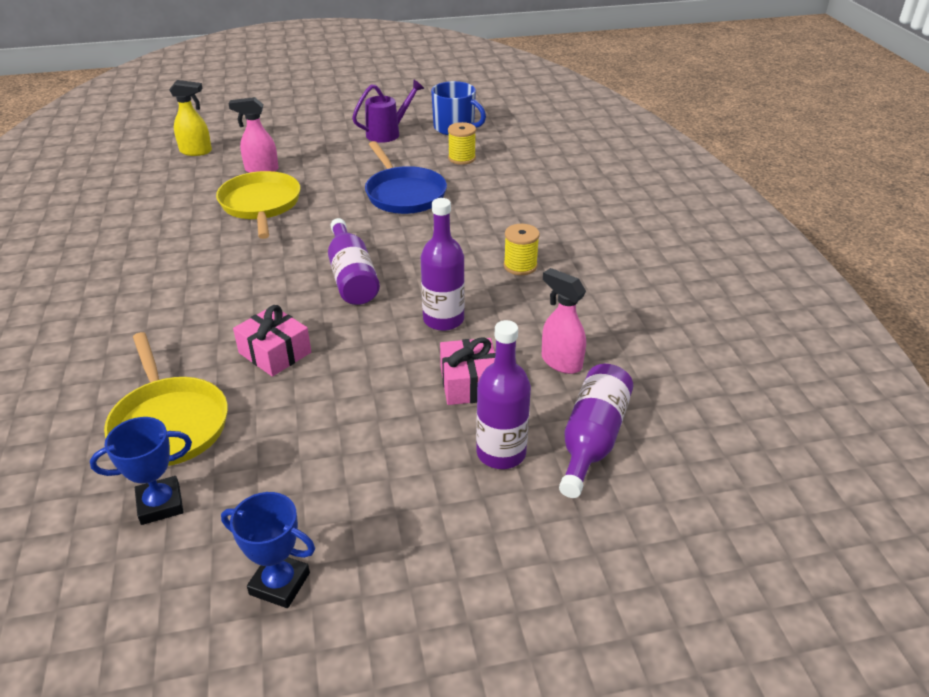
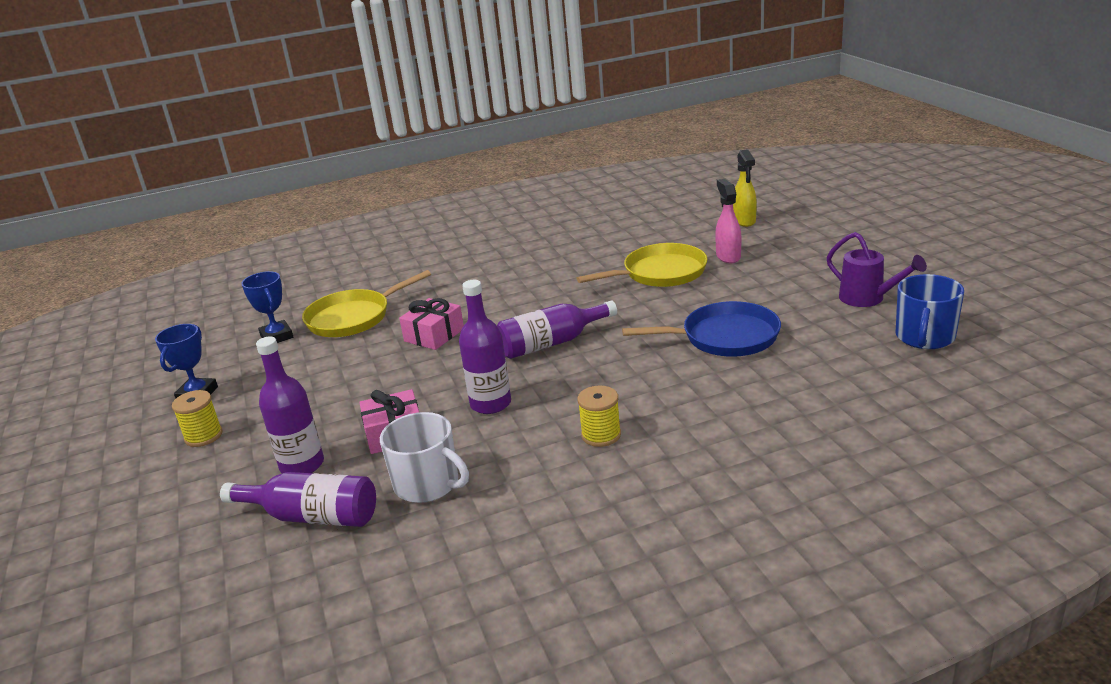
camera: 85 degrees right, 10 degrees down
(404, 194) = (724, 337): blue pan -> blue pan turned 150 degrees counterclockwise
(462, 158) = (839, 356): yellow spool -> yellow spool (203, 436)
(560, 362) = (428, 484): pink spray bottle -> white mug

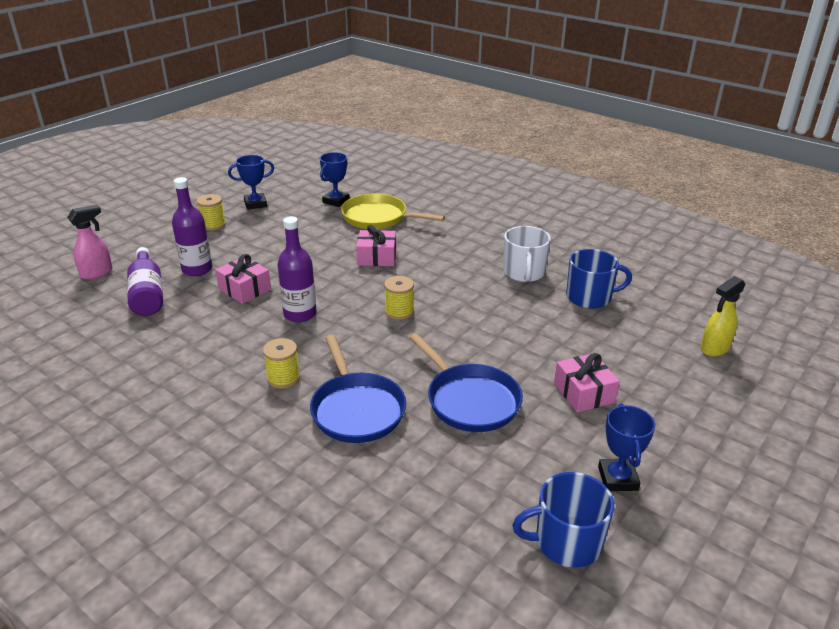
camera: 55 degrees right, 5 degrees up
(428, 484) = (194, 323): white mug -> white mug (524, 273)
(551, 343) = (399, 312): purple bottle -> yellow spool
(628, 248) = (589, 297): none -> blue mug
(660, 273) = (557, 329): yellow pan -> none
(690, 399) = (356, 409): none -> blue pan
(728, 256) = (626, 359): pink spray bottle -> pink spray bottle (97, 273)
(756, 285) = (583, 393): none -> pink gift
(867, 299) = (617, 478): purple watering can -> blue trophy

